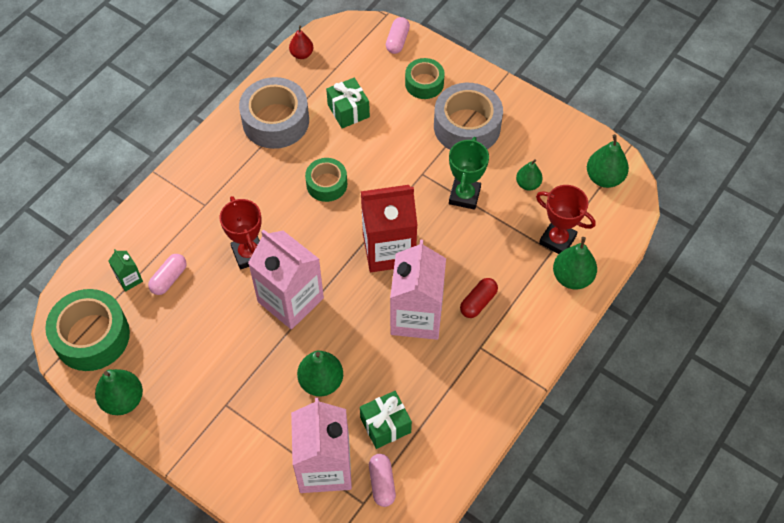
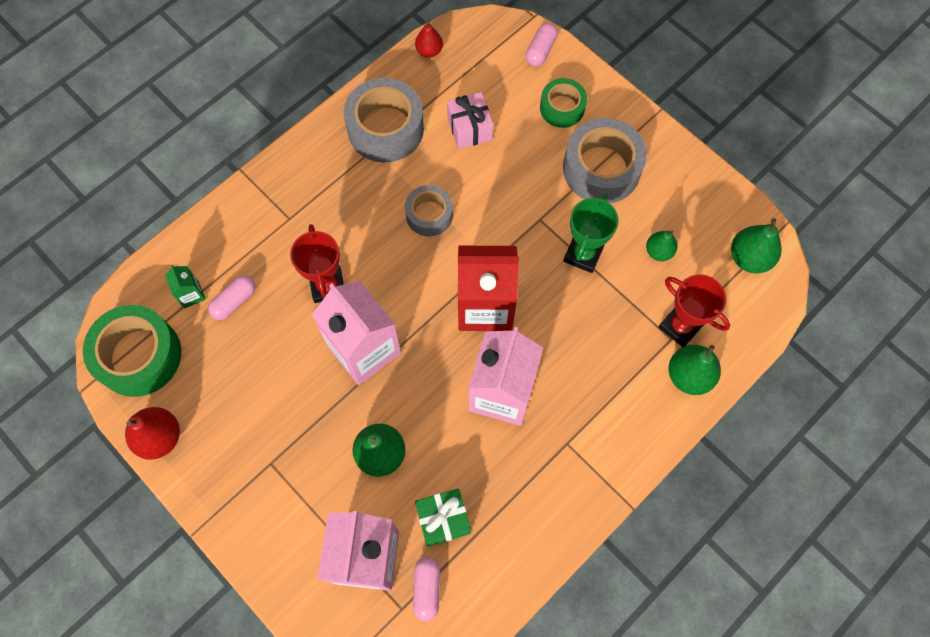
camera: 10 degrees right, 10 degrees up
(123, 400) = (160, 437): green pear -> red pear
(326, 184) = (429, 215): green tape -> grey tape
(348, 111) = (469, 129): green gift -> pink gift
(478, 302) = (575, 388): red capsule -> none

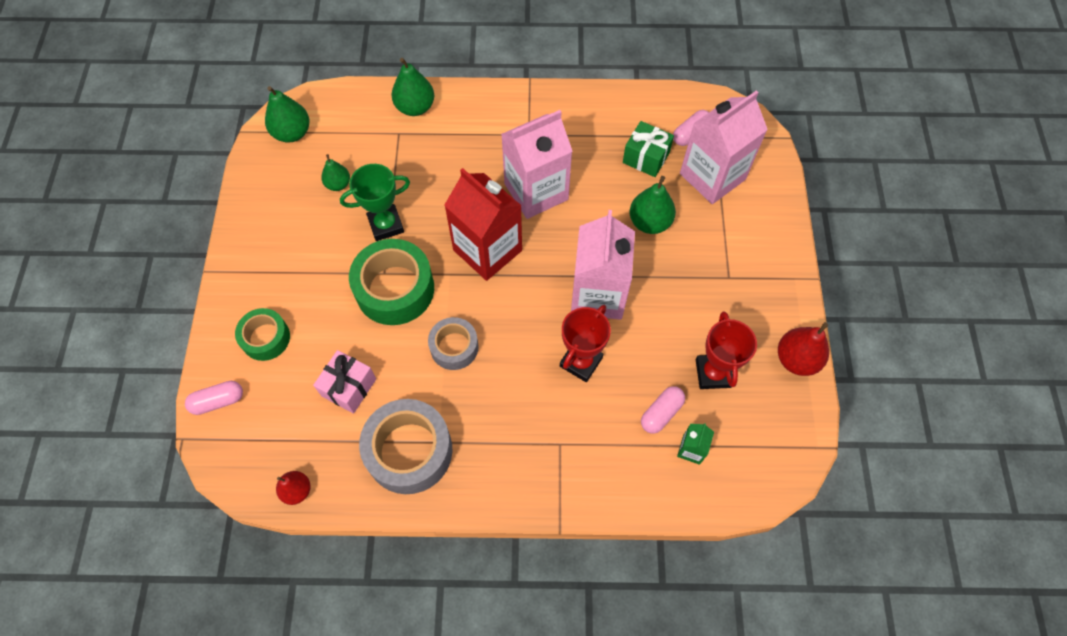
camera: 135 degrees left, 5 degrees down
(139, 356) = (770, 435): green tape -> green tape (395, 289)
(234, 301) = (661, 413): pink capsule -> pink capsule turned 45 degrees counterclockwise
(601, 169) = (300, 268): grey tape -> none
(680, 326) = (384, 134): red trophy -> red trophy (713, 373)

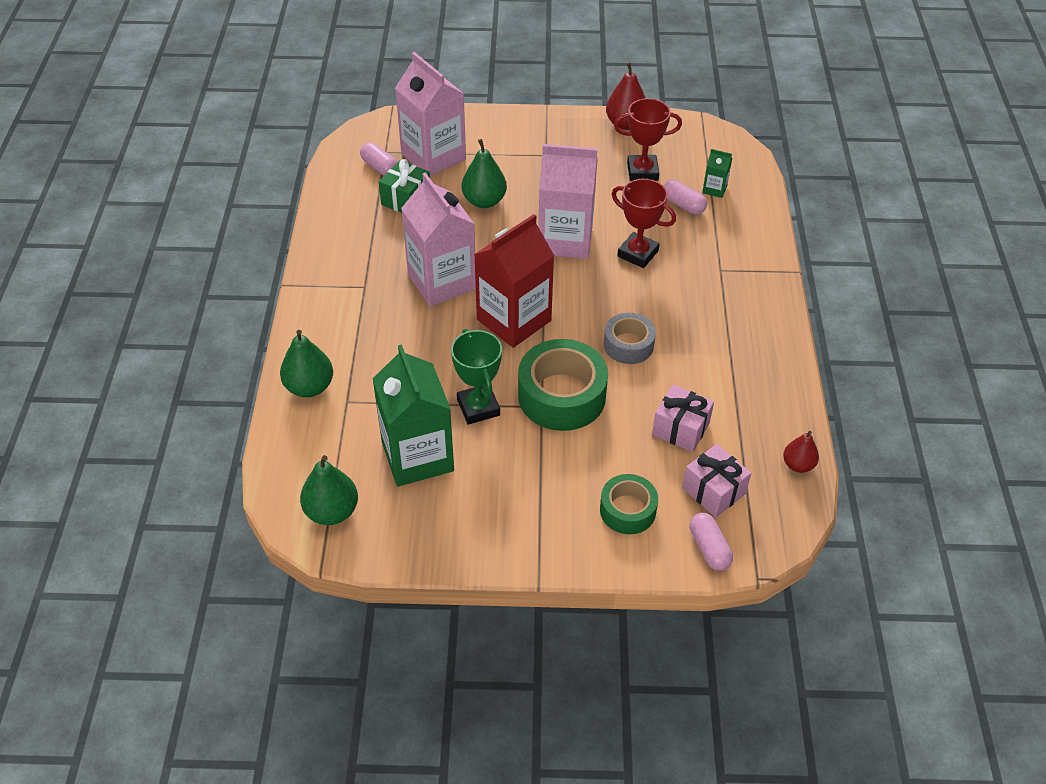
camera: 90 degrees left, 15 degrees down
(277, 410) = (713, 491): none -> pink gift
(338, 184) = (417, 456): green pear -> green carton
(409, 451) = (743, 376): grey tape -> none

